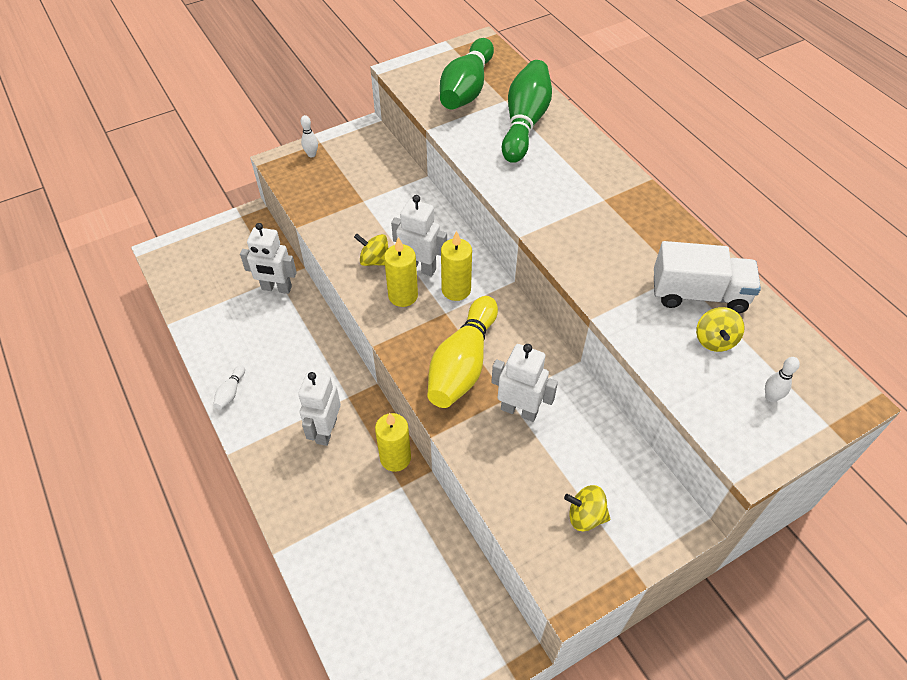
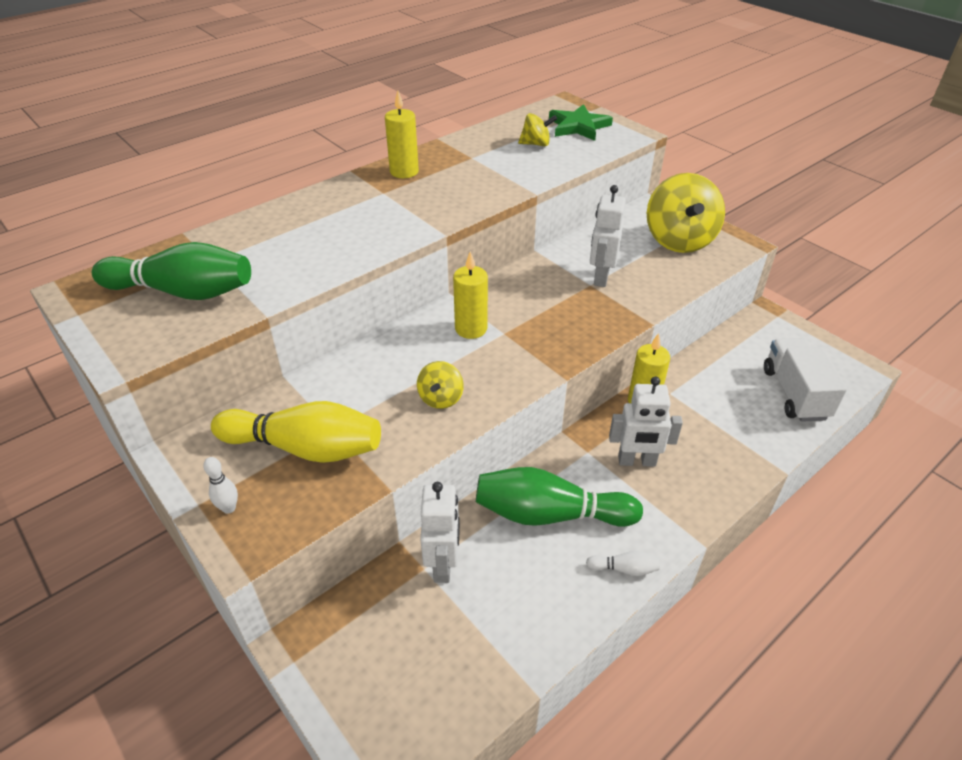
camera: 100 degrees left, 10 degrees down
(403, 296) = (490, 367): yellow candle -> yellow candle (404, 172)
(420, 268) = (445, 359): white robot -> none
(463, 364) = (565, 314): yellow bowling pin -> yellow bowling pin (305, 448)
(524, 123) = (259, 244): green bowling pin -> green bowling pin (550, 514)
(585, 516) = (679, 240): yellow spinning top -> yellow spinning top, size x2.06
(699, 294) = (491, 149): white truck -> white truck (795, 393)
(770, 397) = (578, 126): white bowling pin -> green star

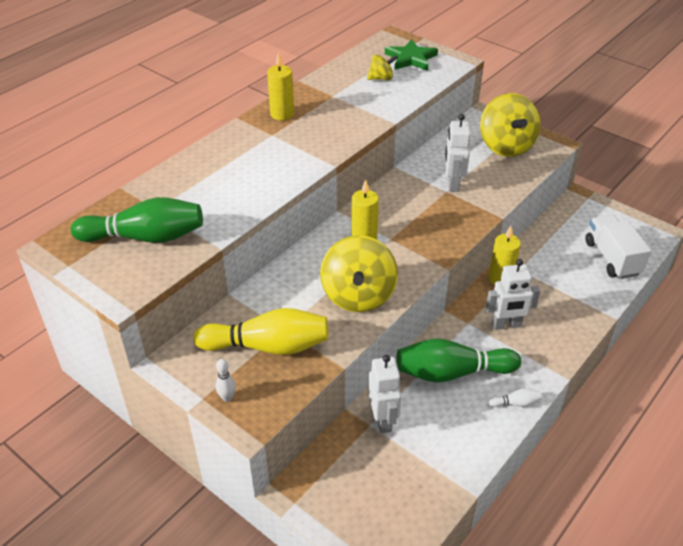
camera: 10 degrees left, 0 degrees up
(441, 398) = (358, 295): yellow spinning top -> yellow spinning top, size x2.06

